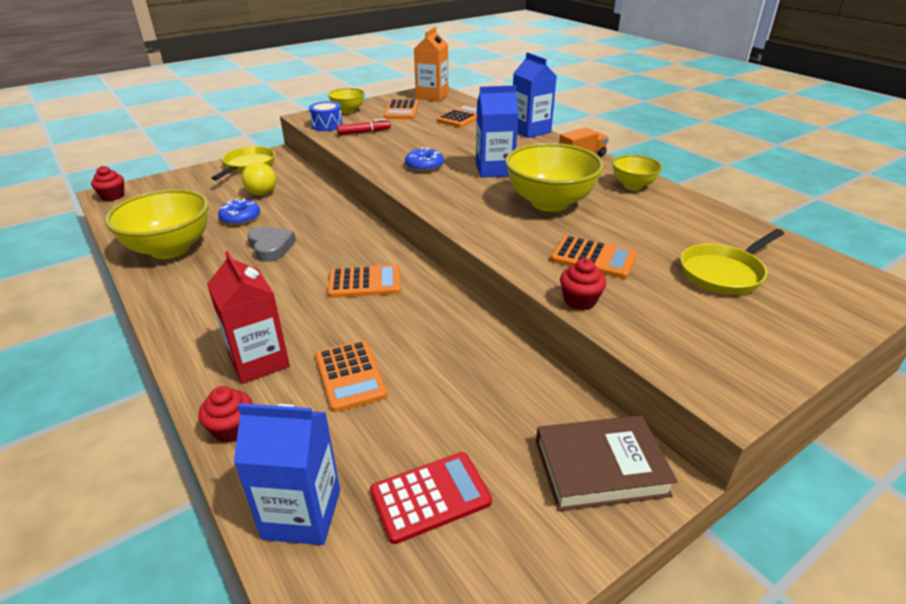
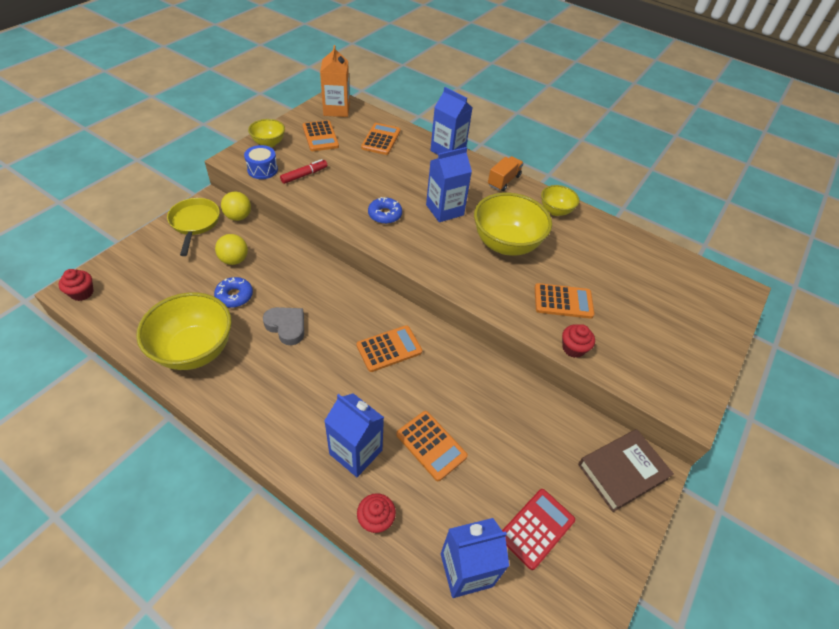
camera: 25 degrees left, 15 degrees up
(259, 361) = (356, 452): red carton -> blue carton
(291, 166) = (238, 217): none -> yellow ball
(723, 273) = (649, 297): yellow pan -> none

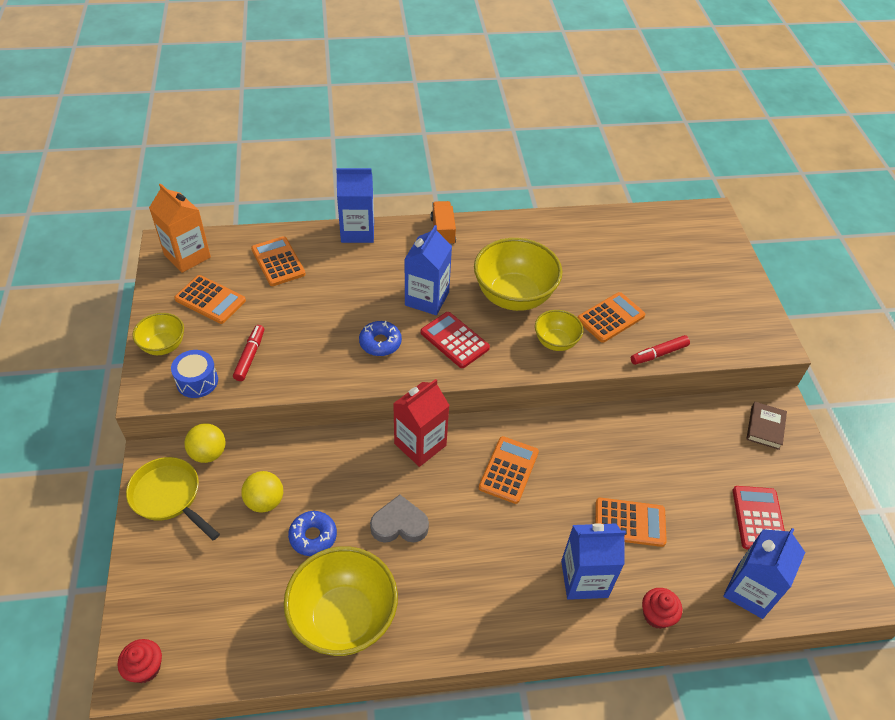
camera: 40 degrees left, 0 degrees up
(353, 294) = (420, 444): none -> red carton
(432, 243) = (454, 340): none -> red calculator
(555, 211) = (516, 233): yellow bowl -> yellow bowl (555, 342)
(573, 348) = (658, 354): red cupcake -> red marker
(622, 472) = (765, 427): brown book -> brown book, size x0.62

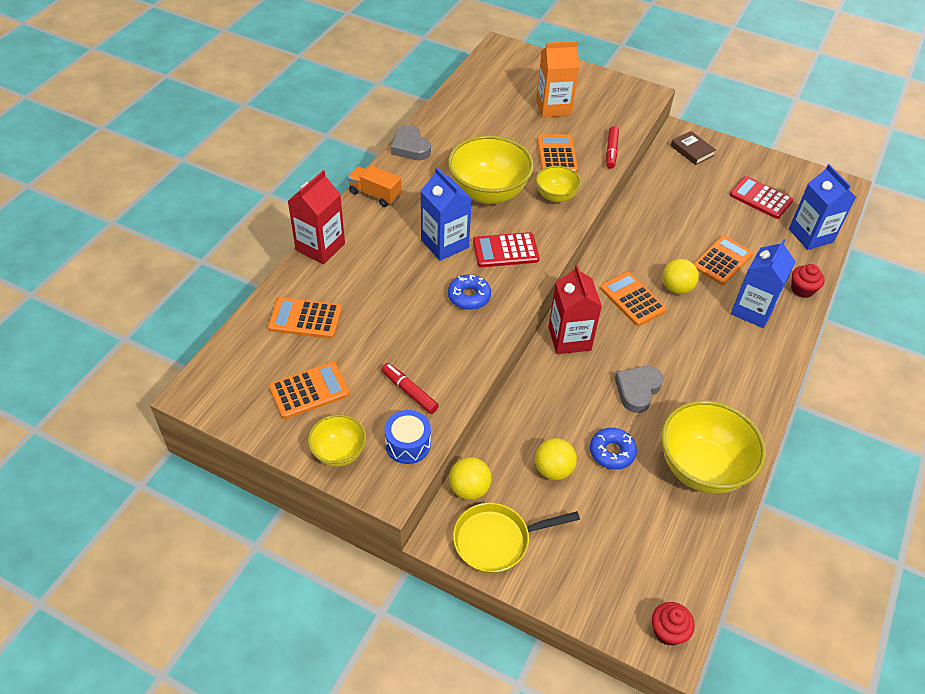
camera: 55 degrees left, 0 degrees up
(187, 256) = (229, 383): orange carton -> orange carton (553, 107)
(357, 232) = (320, 247): blue carton -> red carton
(518, 223) = (410, 147): none -> grey heart
(555, 499) = (676, 288): none -> yellow ball

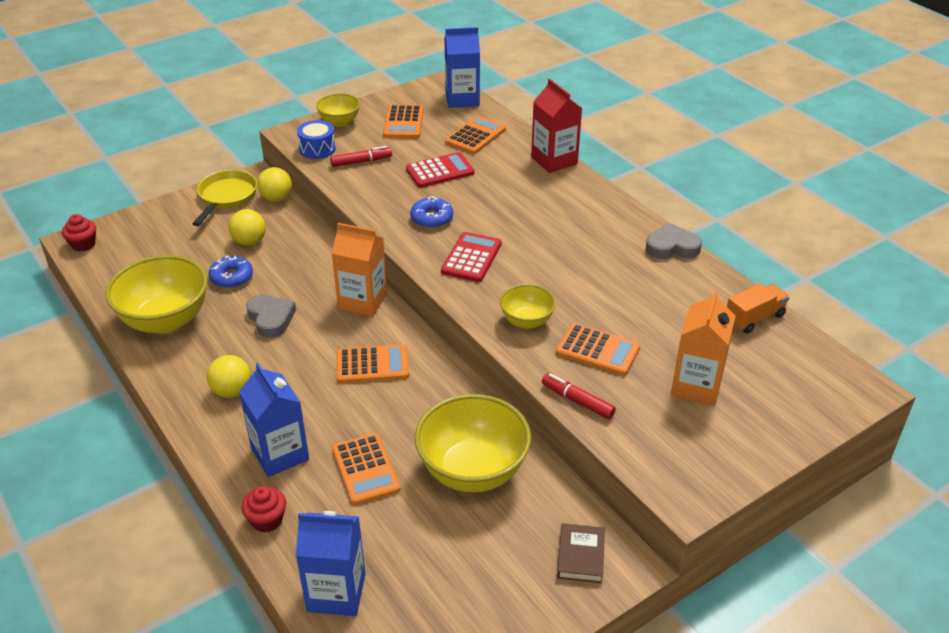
camera: 120 degrees right, 10 degrees down
(375, 194) = (607, 205): orange truck -> orange truck (754, 318)
(444, 243) = (508, 225): blue carton -> blue carton (462, 99)
(488, 193) = (563, 275): yellow bowl -> yellow bowl (473, 471)
(569, 338) = (362, 301): red carton -> orange carton
(676, 288) = (359, 406): yellow ball -> yellow ball (232, 391)
(692, 150) = (581, 556): brown book -> brown book turned 75 degrees counterclockwise
(760, 198) = (439, 579): red calculator -> red calculator (440, 171)

